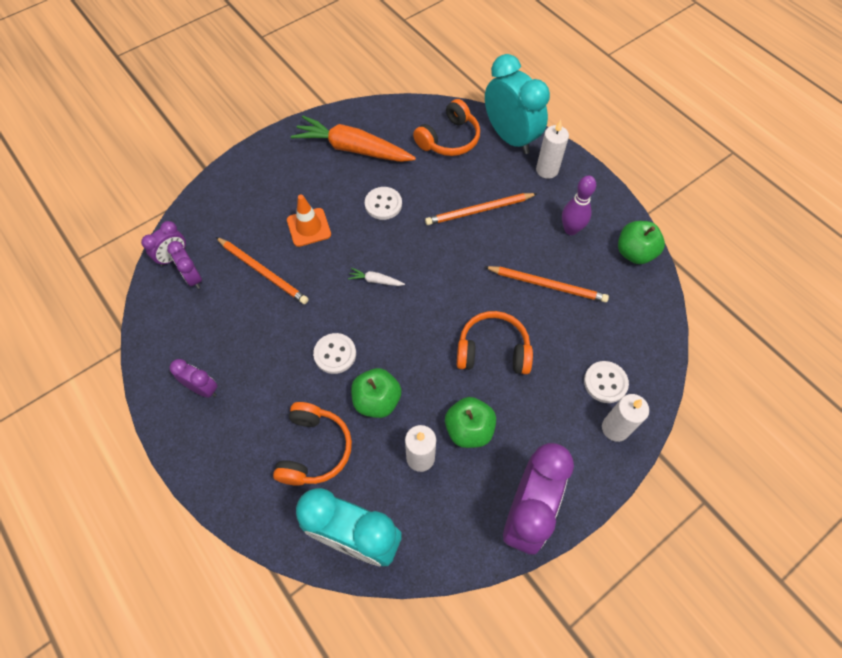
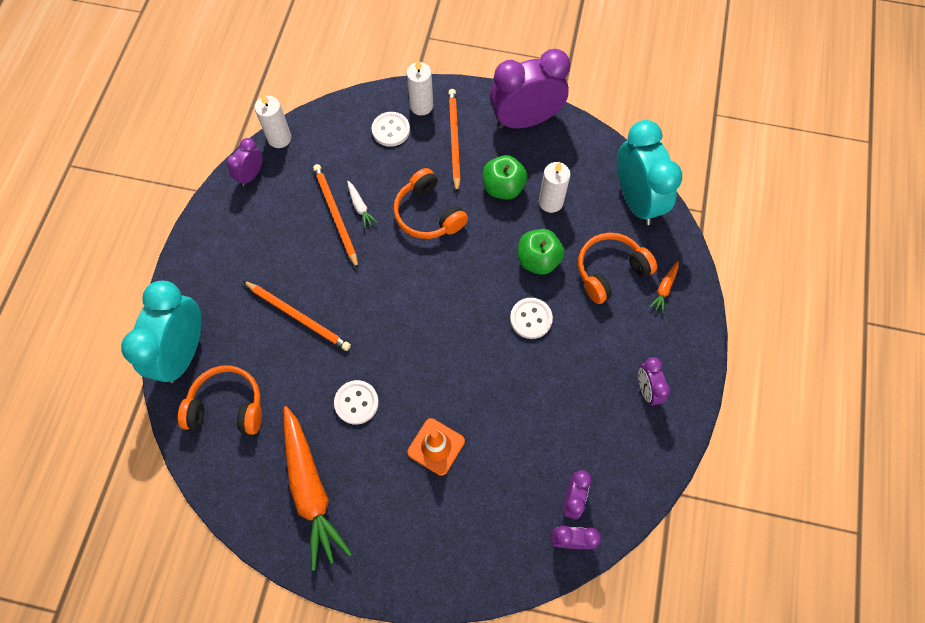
camera: 130 degrees left, 5 degrees up
(257, 480) = (664, 288): none -> orange carrot
(263, 272) = (513, 443): orange pencil -> orange pencil (454, 140)
(376, 281) = (441, 343): white carrot -> white carrot (360, 207)
(547, 170) = (204, 293): white candle -> white candle (279, 138)
(571, 229) = (262, 233): purple bowling pin -> none
(634, 253) = (251, 175): green apple -> purple clock

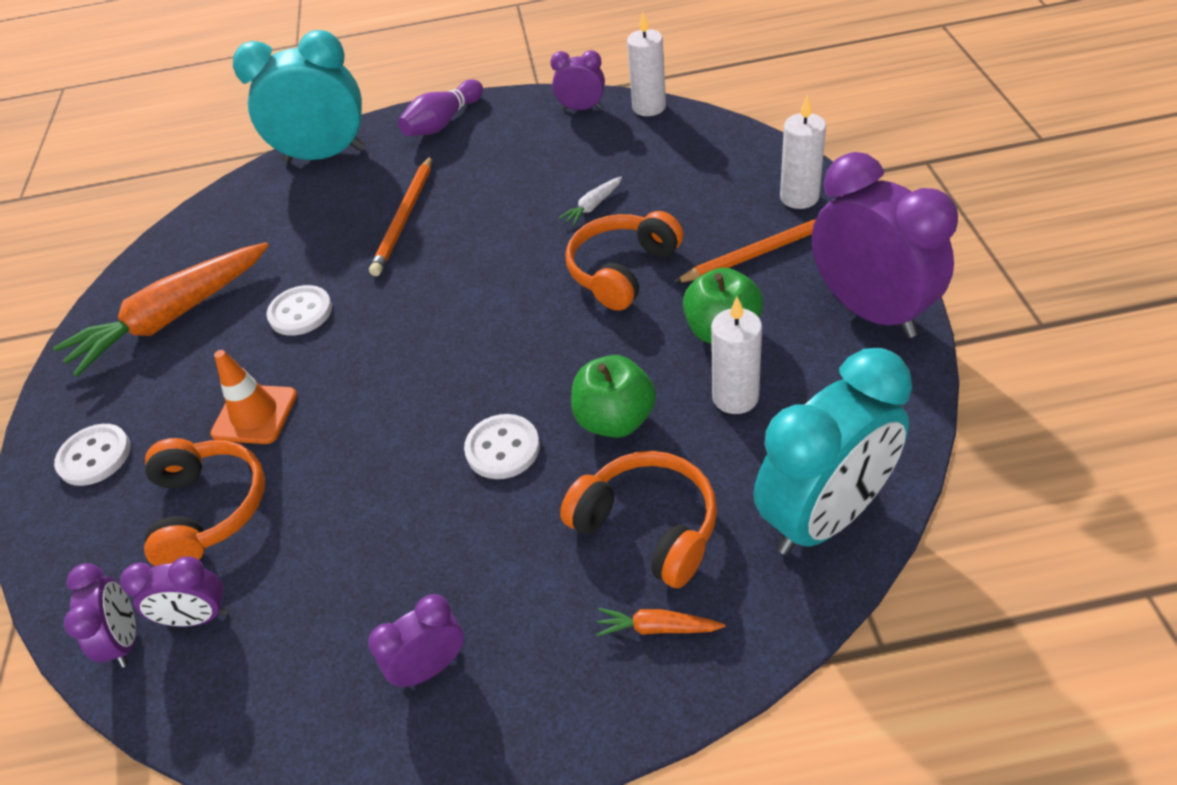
camera: 75 degrees right, 20 degrees down
(201, 263) = (443, 122): none -> purple bowling pin
(227, 406) = (267, 212): orange headphones -> orange headphones (209, 509)
(336, 215) = (566, 191): orange pencil -> none
(391, 130) = (734, 186): white button -> white button (95, 456)

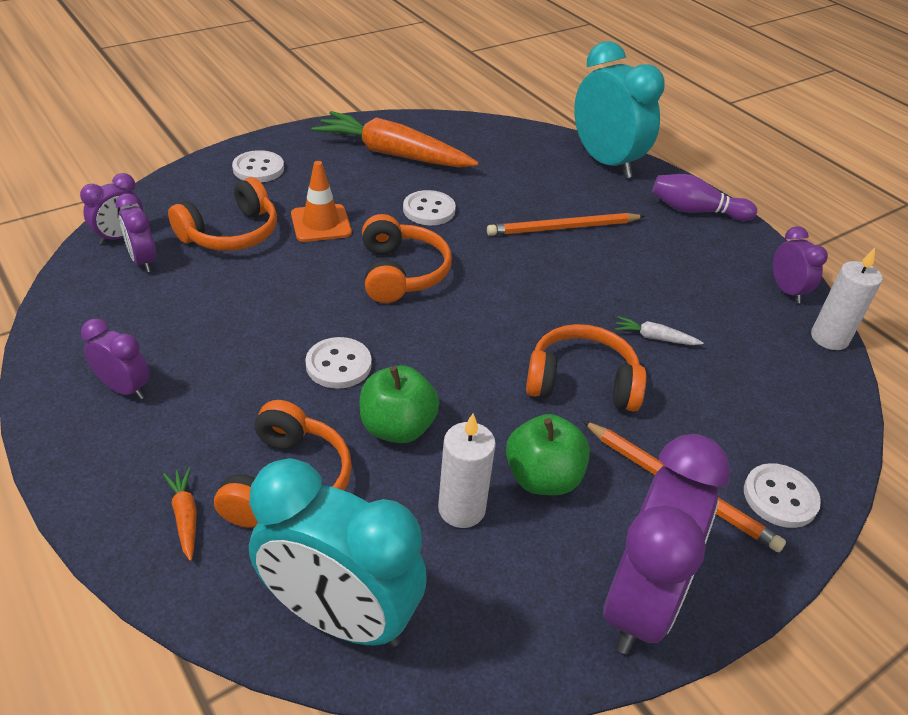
camera: 55 degrees right, 5 degrees down
(390, 362) = (401, 273): none -> orange headphones
(799, 197) = (780, 497): white candle -> white button

